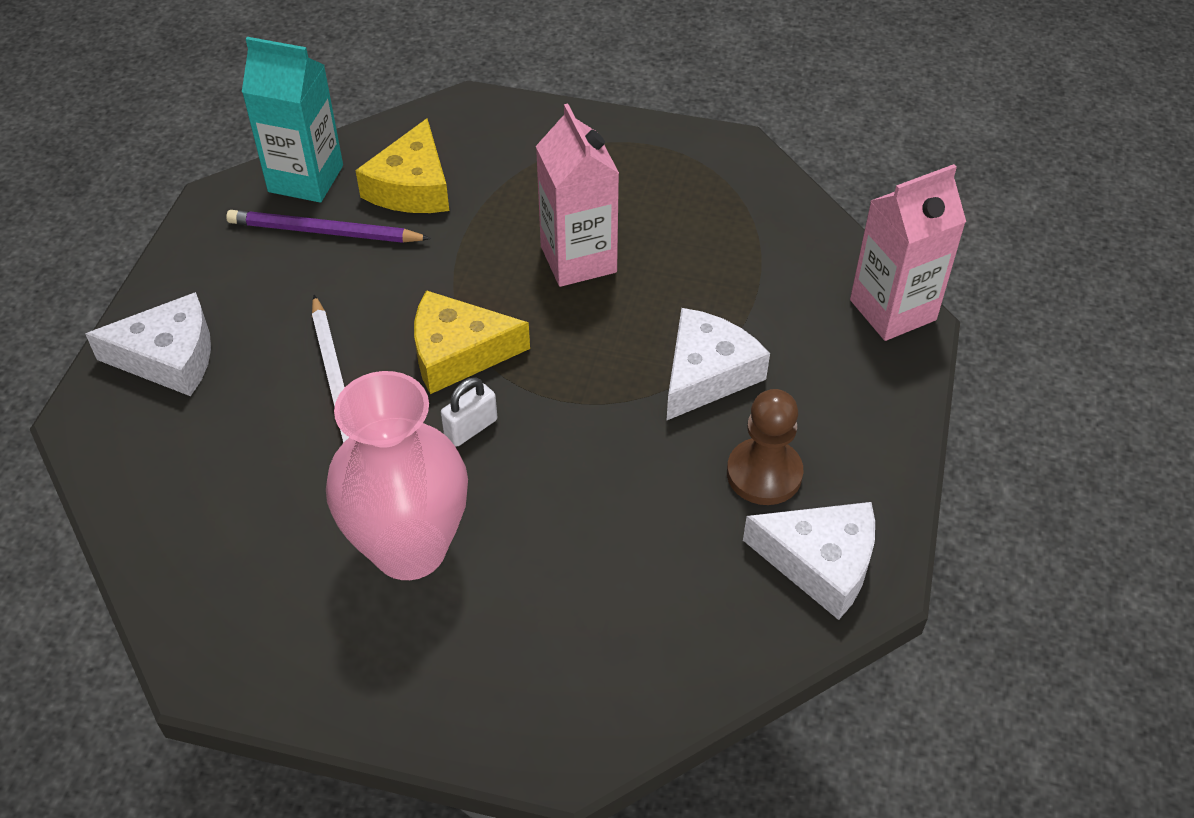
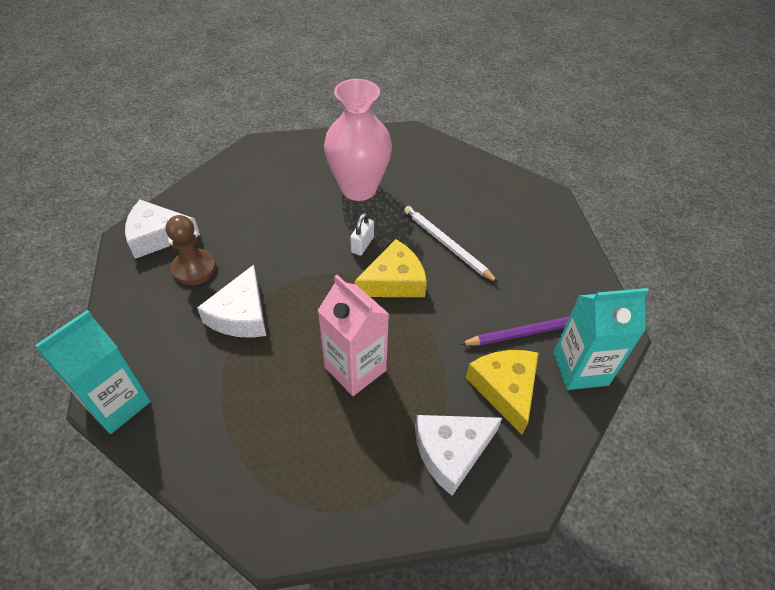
camera: 155 degrees right, 0 degrees up
(169, 357) = (541, 232): white cheese -> white cheese (451, 452)
(892, 310) = (117, 404): pink carton -> turquoise carton

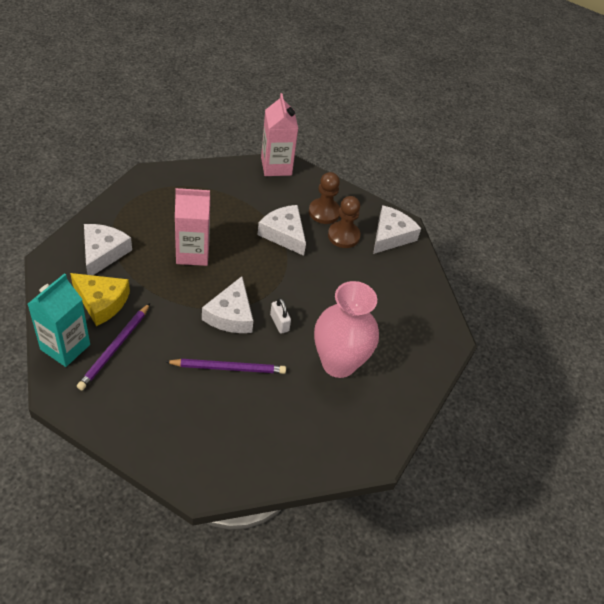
camera: 125 degrees right, 0 degrees up
(117, 404) = (276, 166): turquoise carton -> pink carton
(169, 305) = (324, 212): none -> brown pawn
(394, 281) = (231, 315): yellow cheese -> white cheese
(446, 245) = (228, 368): white pencil -> purple pencil

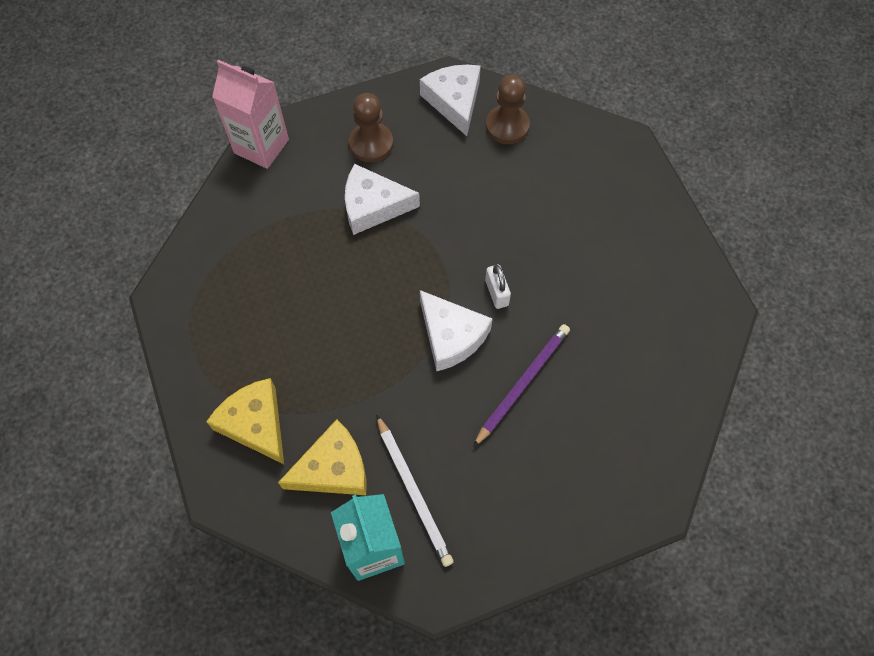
camera: 45 degrees left, 15 degrees up
(103, 253) = (255, 424): white cheese -> yellow cheese
(115, 348) = (414, 491): purple pencil -> white pencil
(192, 253) = (330, 322): pink carton -> none
(279, 323) = (496, 293): white padlock -> white padlock turned 60 degrees clockwise
(338, 363) = (588, 269): pink vase -> none
(343, 236) = (420, 147): brown pawn -> brown pawn (507, 126)

